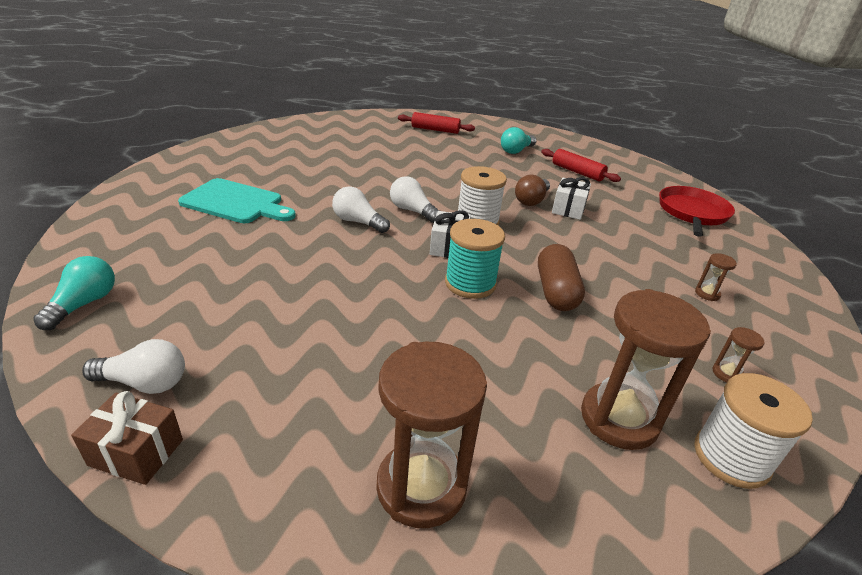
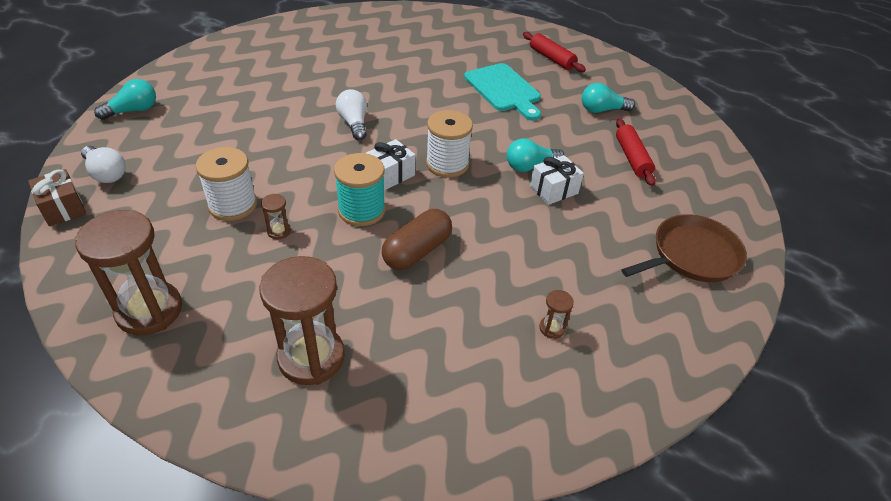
camera: 40 degrees right, 10 degrees up
(236, 203) = (293, 72): turquoise cutting board -> turquoise cutting board (504, 90)
(412, 211) = (408, 131): white light bulb -> none
(531, 200) = (530, 166): brown light bulb -> turquoise light bulb
(692, 213) = (691, 255): red pan -> brown pan
(727, 374) = (446, 389): brown hourglass -> brown hourglass (279, 231)
(731, 457) = (343, 431): white spool -> white spool (233, 205)

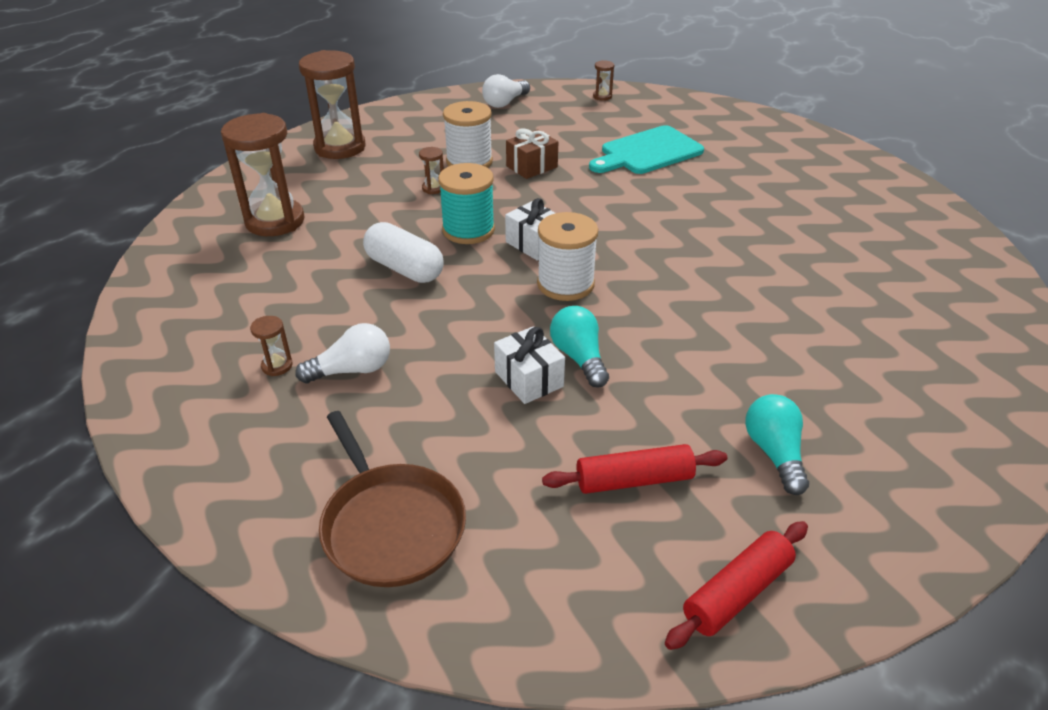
camera: 90 degrees right, 5 degrees down
(63, 208) = (457, 96): brown gift -> brown gift (531, 166)
(133, 111) = (602, 96): turquoise light bulb -> brown hourglass
(354, 123) = (629, 212): white light bulb -> white light bulb (352, 370)
(417, 251) = (405, 269): brown capsule -> white capsule
(504, 90) = (776, 334): turquoise cutting board -> turquoise cutting board (647, 152)
(551, 58) = (925, 395): red rolling pin -> red rolling pin (736, 592)

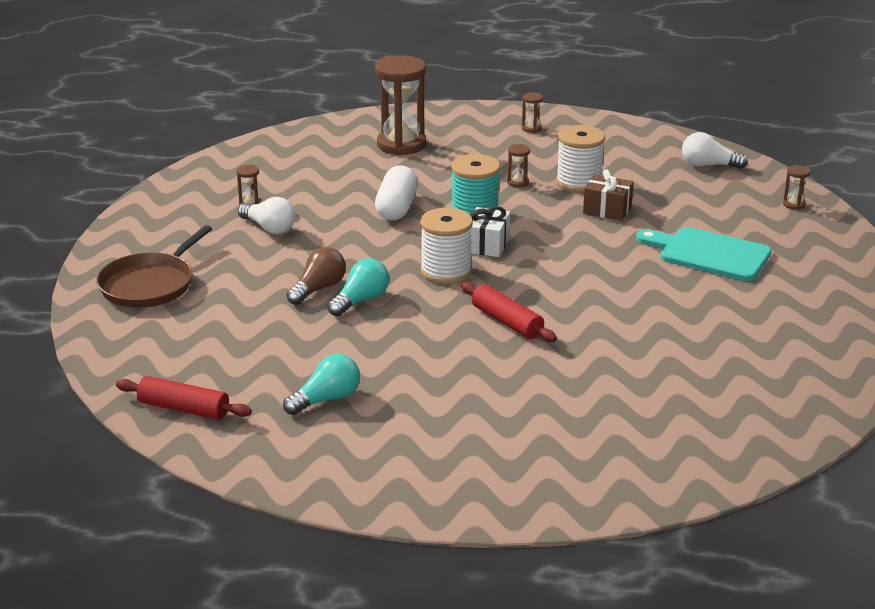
camera: 60 degrees right, 10 degrees down
(340, 147) = (531, 128): brown hourglass -> brown hourglass, size x0.42
(529, 379) = (318, 289): white gift -> brown light bulb
(634, 480) = (252, 351): red rolling pin -> red rolling pin (507, 322)

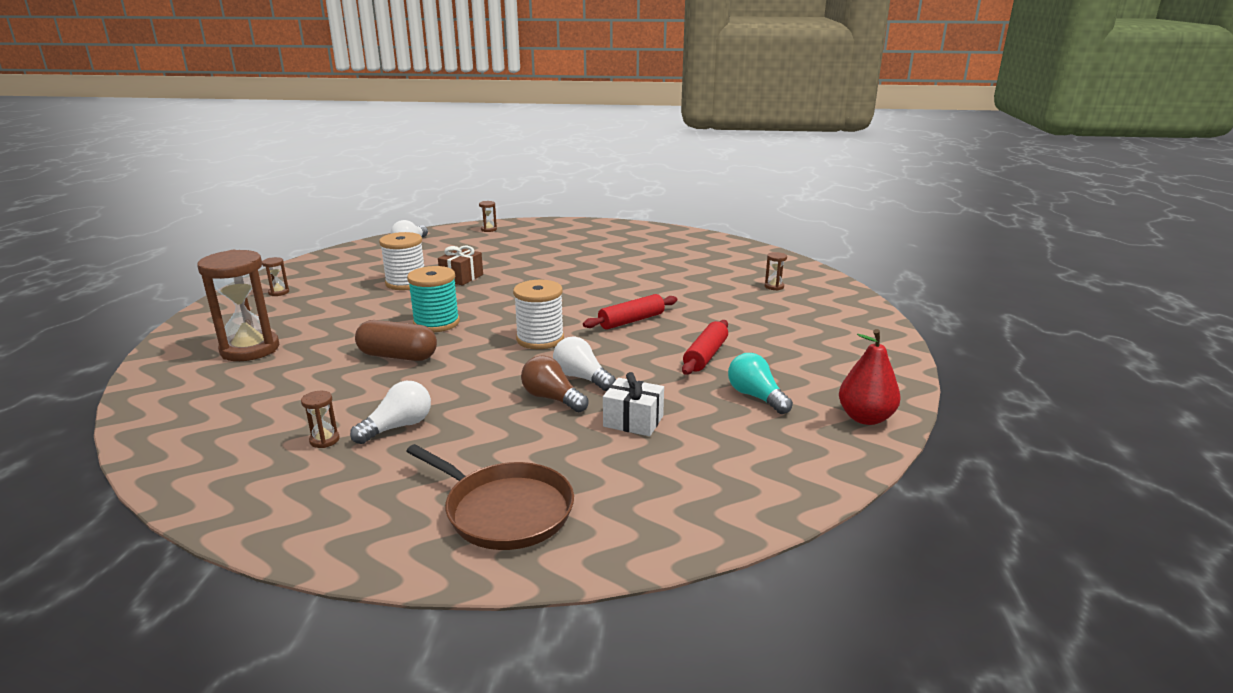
camera: 85 degrees left, 5 degrees down
(184, 409) = (785, 474): red rolling pin -> red rolling pin (705, 356)
(282, 465) = (865, 418): none -> red pear
(361, 300) = (582, 378): turquoise light bulb -> white light bulb
(396, 208) = (398, 356): white capsule -> brown capsule
(487, 245) = (498, 321): white gift -> white gift (633, 421)
(518, 182) = (386, 304): brown hourglass -> brown hourglass (774, 286)
(709, 254) = (547, 255): turquoise cutting board -> none

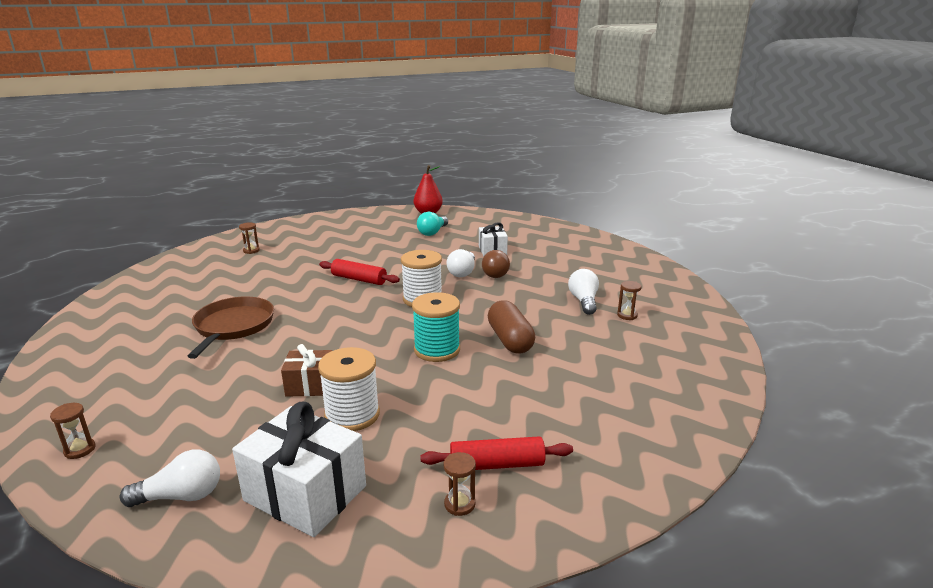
camera: 120 degrees left, 0 degrees up
(250, 349) = (590, 419): brown hourglass -> none
(361, 264) = (305, 493): none -> white gift
(398, 427) = (583, 301): white light bulb -> white light bulb turned 75 degrees clockwise
(504, 510) = (597, 256): brown pan -> brown pan (233, 326)
(705, 356) = (395, 250): red rolling pin -> red rolling pin (497, 464)

